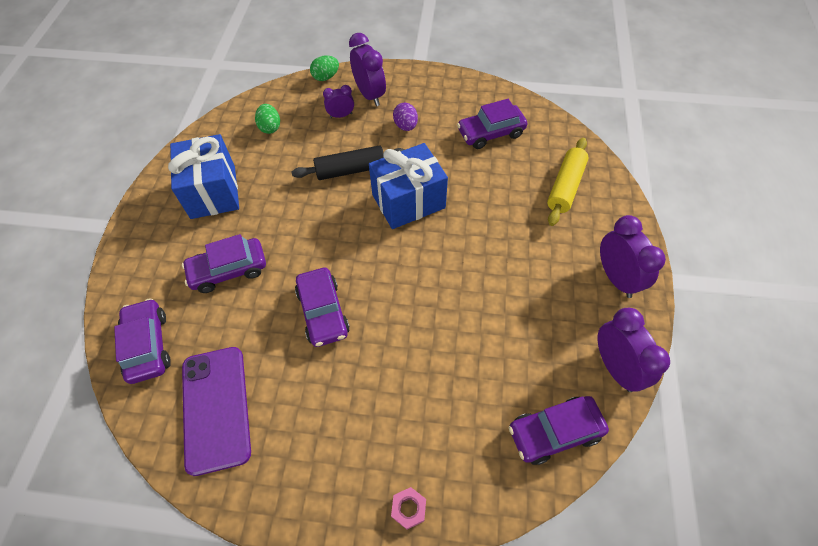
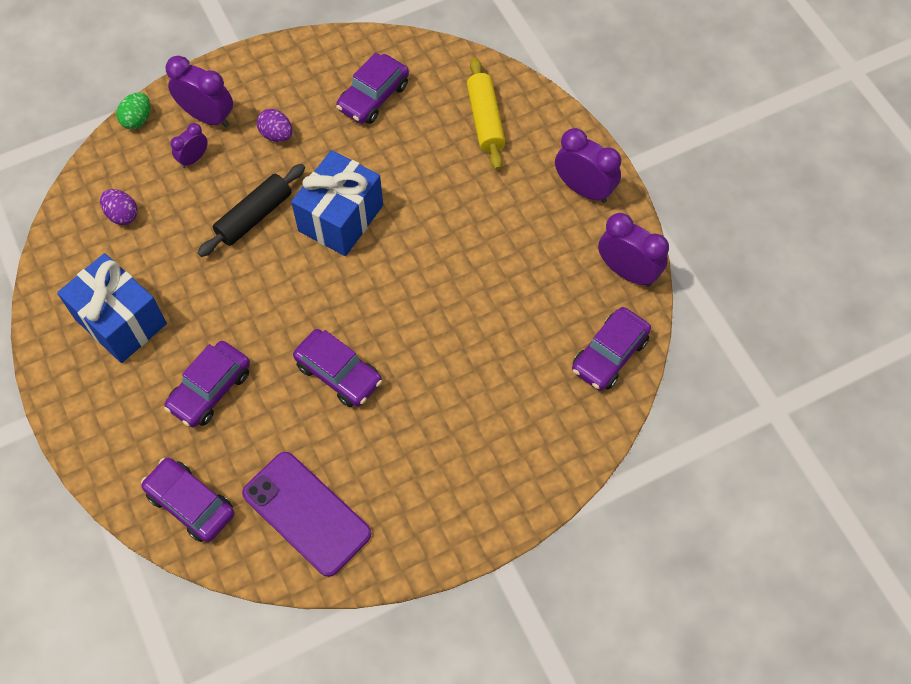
camera: 35 degrees left, 5 degrees up
(270, 127) = (122, 215): green egg -> purple egg
(409, 509) = (532, 483): pink nut -> none

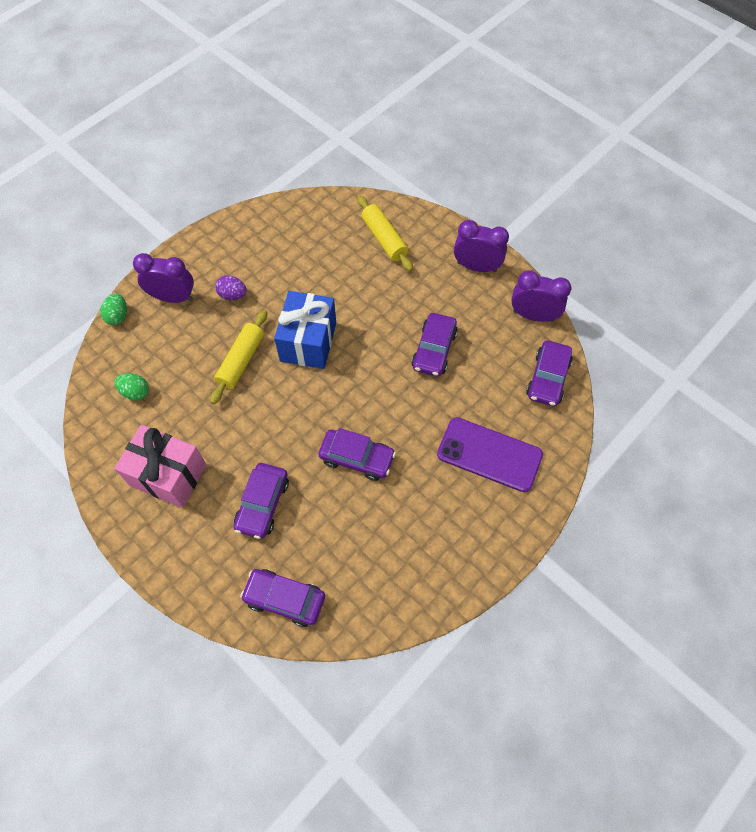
camera: 20 degrees left, 0 degrees up
(120, 321) = (168, 475): blue gift -> pink gift
(122, 215) = (135, 392): purple egg -> green egg
(194, 159) = (175, 332): purple clock -> none
(254, 216) = (241, 361): black rolling pin -> yellow rolling pin
(306, 513) = (378, 574): purple phone -> purple phone (489, 454)
(373, 97) = (294, 246): purple car -> purple car (434, 350)

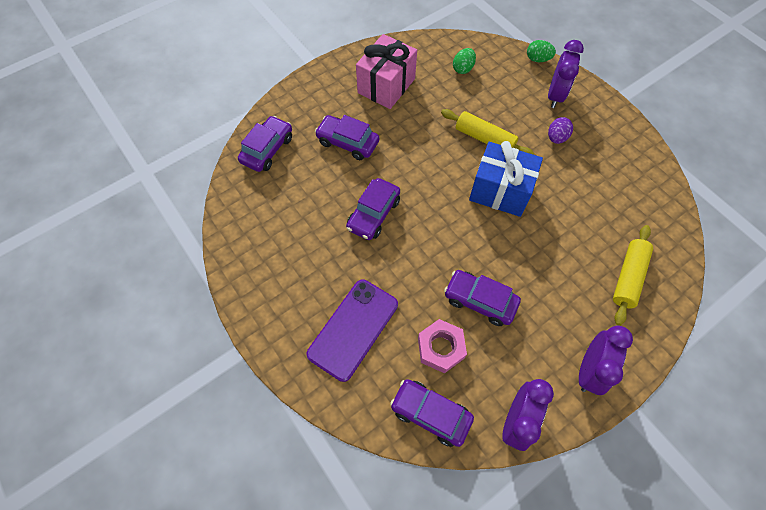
camera: 100 degrees right, 0 degrees up
(384, 239) = (628, 277): yellow rolling pin -> yellow rolling pin turned 45 degrees counterclockwise
(488, 377) = (440, 348): none -> pink nut

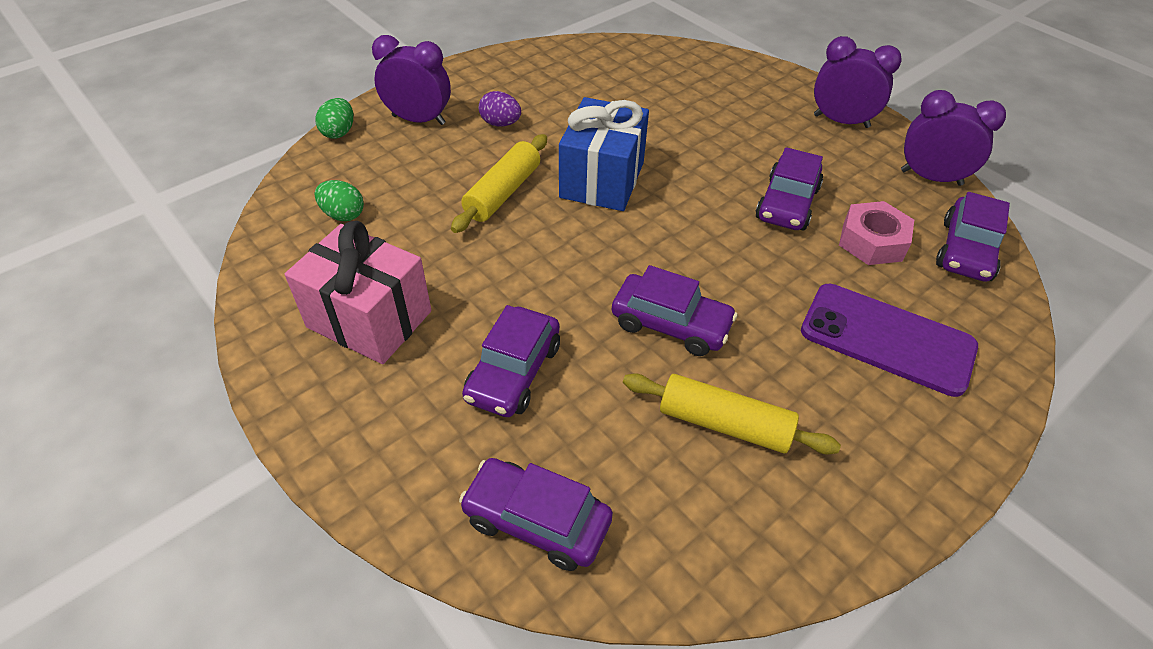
camera: 95 degrees left, 15 degrees down
(628, 277) = (711, 85): yellow rolling pin -> yellow rolling pin (724, 424)

